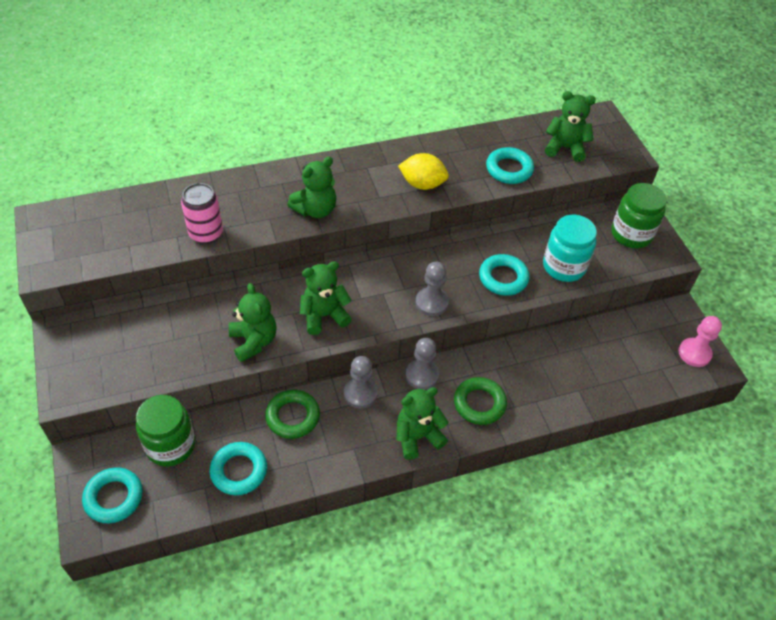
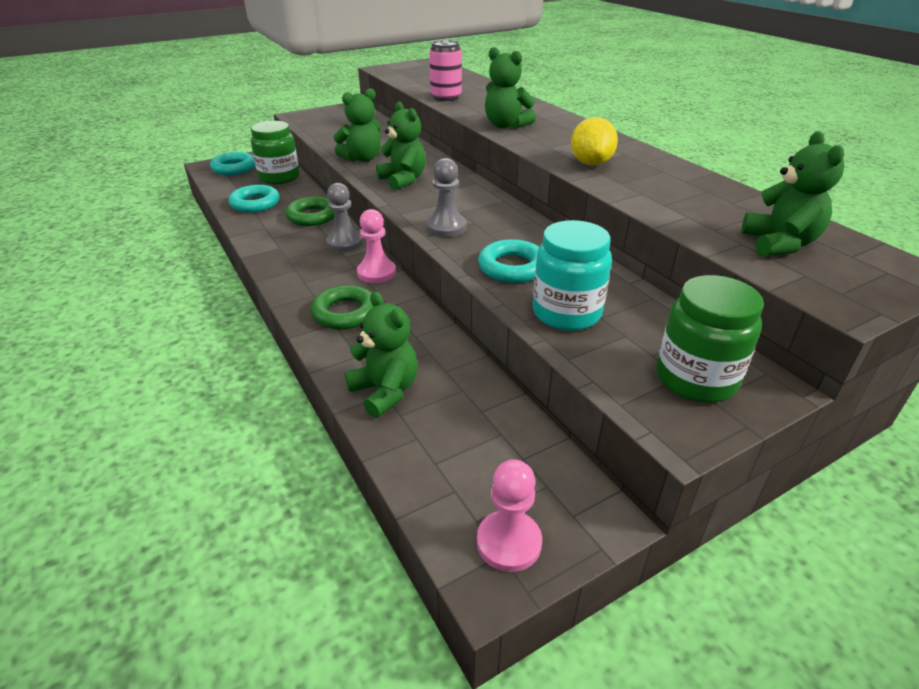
camera: 80 degrees right, 15 degrees down
(417, 437) = (295, 279): green teddy bear -> green teddy bear (385, 391)
(422, 375) = (376, 272): grey pawn -> pink pawn
(509, 169) = (676, 207): turquoise ring -> none

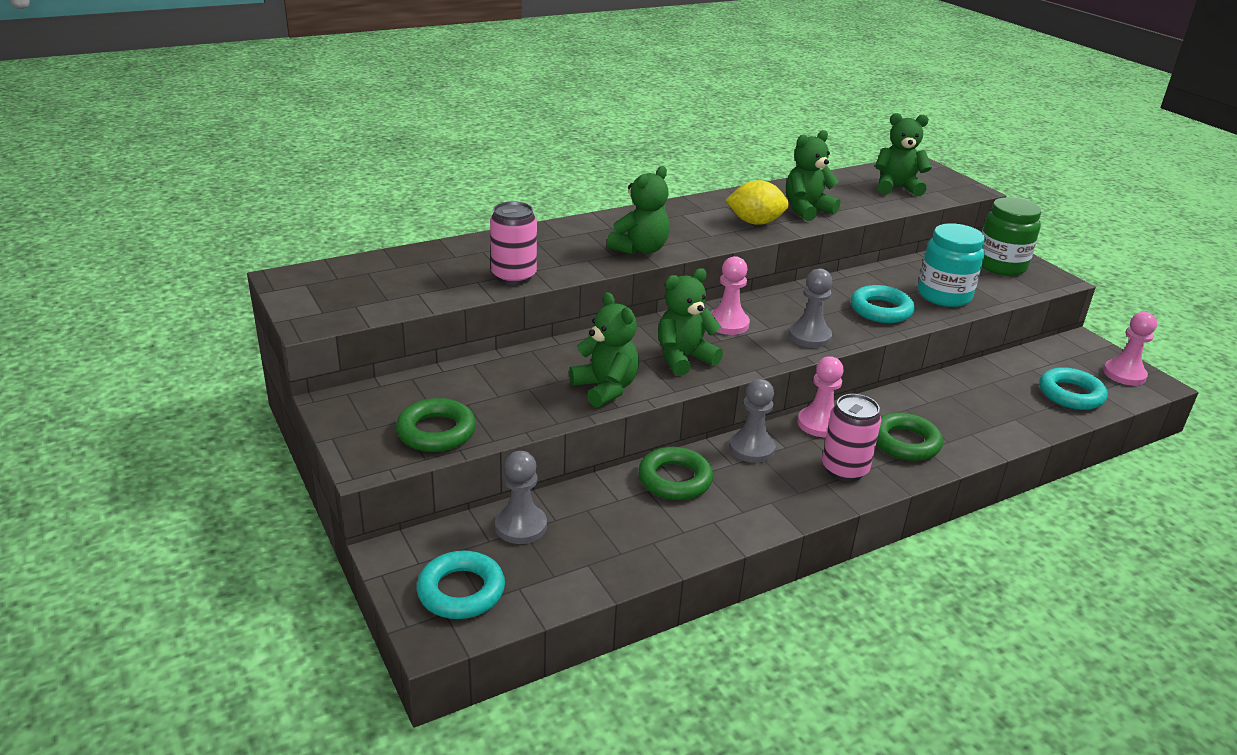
camera: 90 degrees left, 5 degrees down
(255, 203) = (628, 542): turquoise ring -> turquoise ring (1070, 394)
(279, 177) = (521, 526): green jar -> grey pawn
(311, 279) = (844, 469): none -> pink can
(321, 125) = (436, 432): none -> green ring
(385, 391) = (1012, 418): green teddy bear -> green teddy bear (807, 210)
(461, 196) = (728, 324): none -> pink pawn

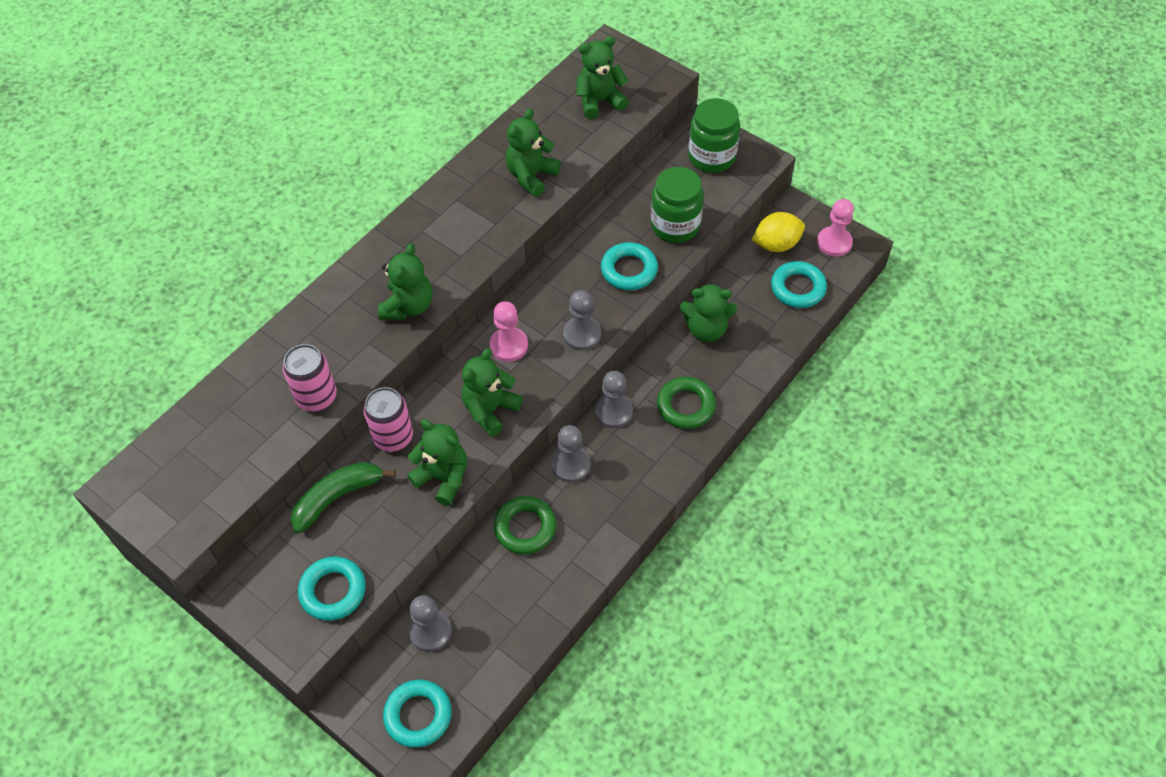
camera: 20 degrees left, 25 degrees up
(436, 432) = (333, 591): green ring -> turquoise ring
(489, 371) = (337, 497): none -> green banana
(755, 222) = (492, 217): yellow lemon -> yellow lemon (776, 244)
(819, 424) = (613, 412): pink pawn -> grey pawn
(844, 469) = (649, 458): pink can -> pink can (393, 437)
(944, 295) = (675, 225): turquoise jar -> green jar
(951, 395) = (706, 329): none -> green teddy bear

